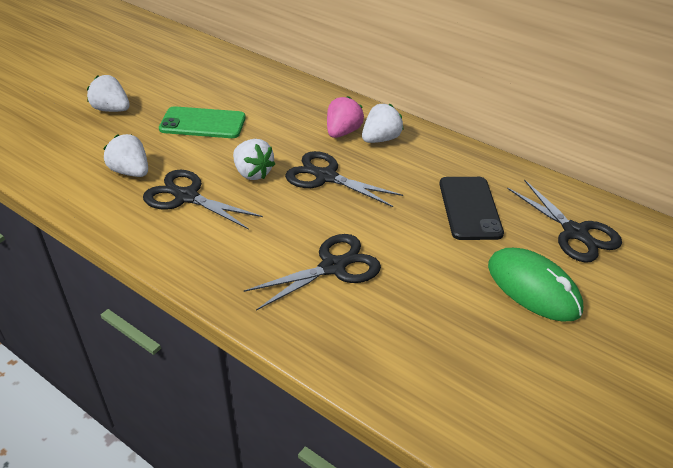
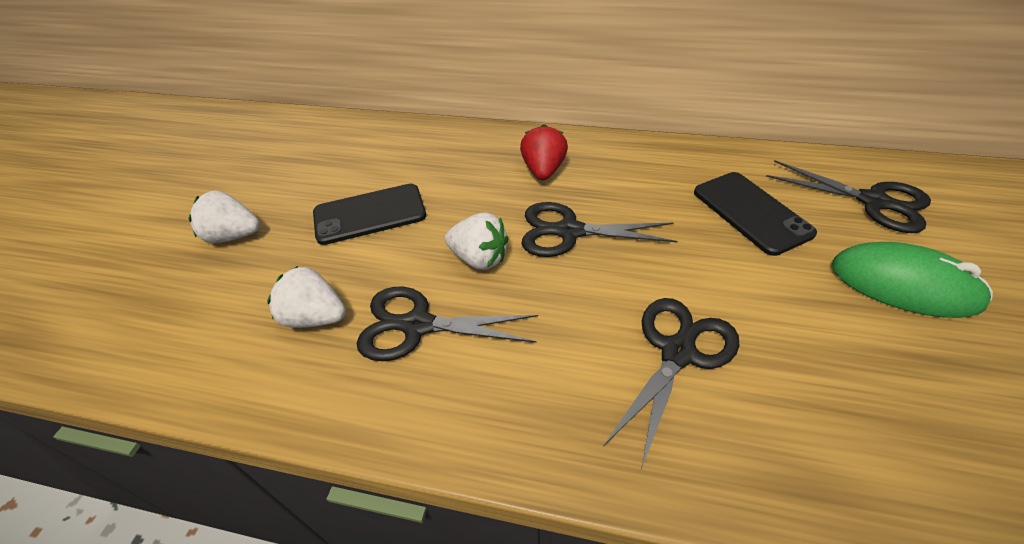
camera: 20 degrees left, 5 degrees up
(203, 123) = (370, 214): green phone -> black phone
(342, 132) = (543, 170): pink strawberry -> red strawberry
(380, 139) = (590, 165): white strawberry -> none

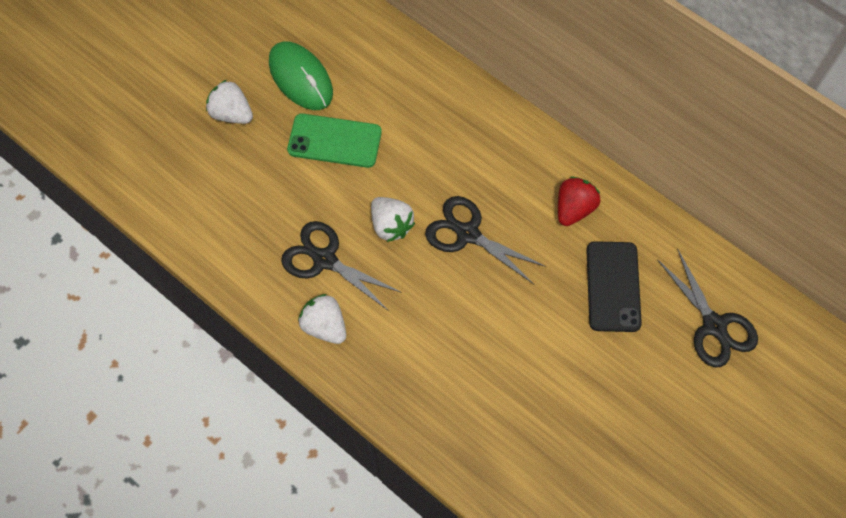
camera: 25 degrees right, 20 degrees up
(315, 317) = (264, 219): white strawberry -> white strawberry (325, 326)
(370, 214) = (334, 141): black phone -> green phone
(543, 170) = (489, 161): red strawberry -> red strawberry (574, 208)
(677, 353) = (469, 362): black scissors -> none
(903, 284) = (656, 396): green mouse -> green mouse (301, 78)

